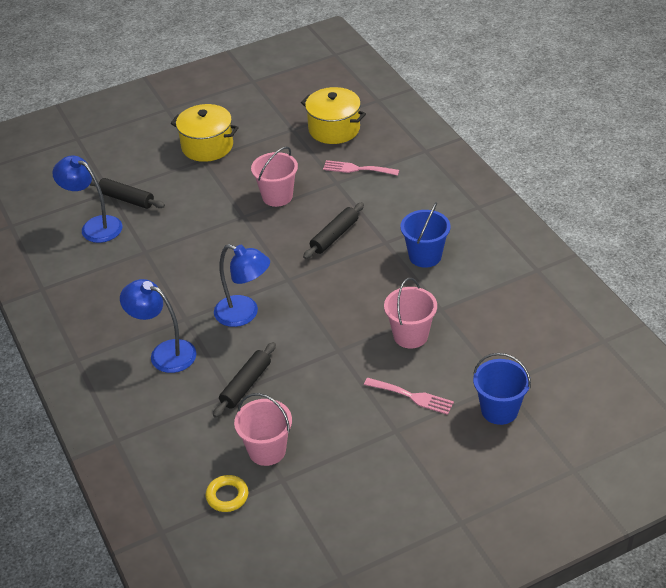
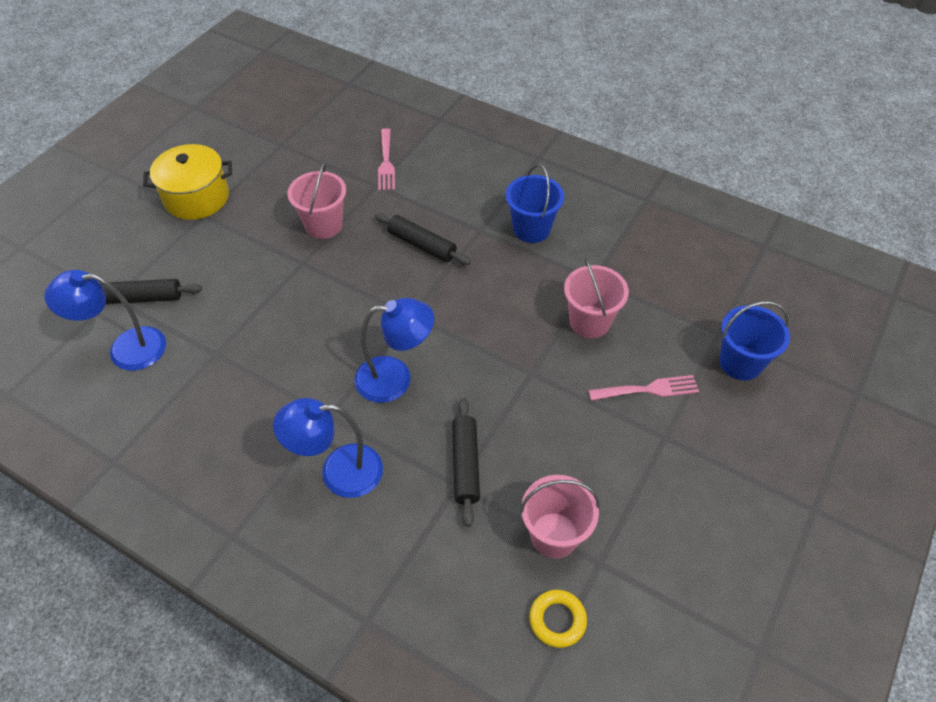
camera: 35 degrees left, 10 degrees up
(334, 129) = (327, 129): yellow pot -> none
(334, 236) = (421, 245): black rolling pin -> black rolling pin turned 60 degrees counterclockwise
(357, 169) = (386, 163): pink fork -> pink fork turned 75 degrees counterclockwise

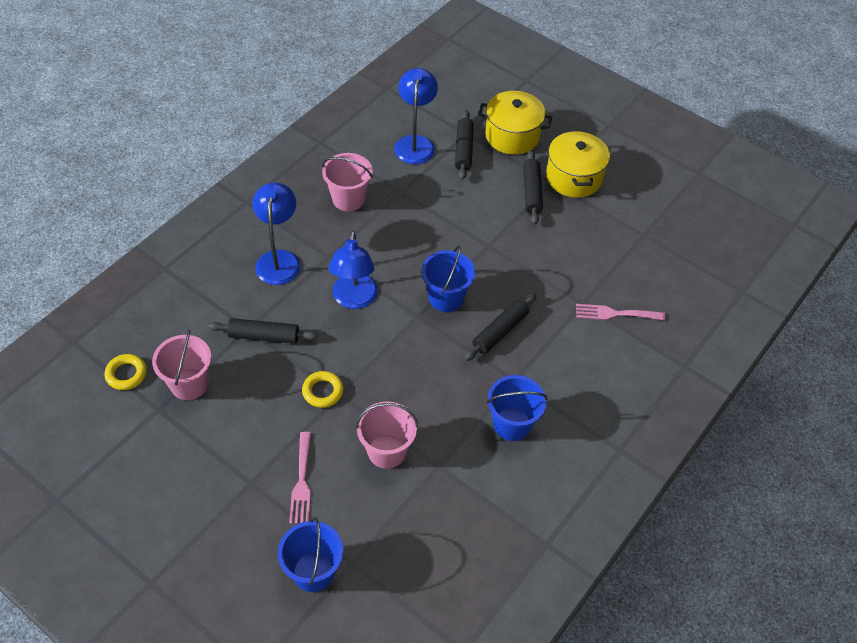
camera: 95 degrees right, 0 degrees up
(122, 254) = (512, 136): none -> yellow pot
(218, 231) = (531, 192): none -> black rolling pin
(323, 225) = (532, 261): pink bucket -> pink bucket (348, 199)
(382, 293) = (446, 298): none -> blue bucket
(531, 389) = (323, 391): none -> yellow ring

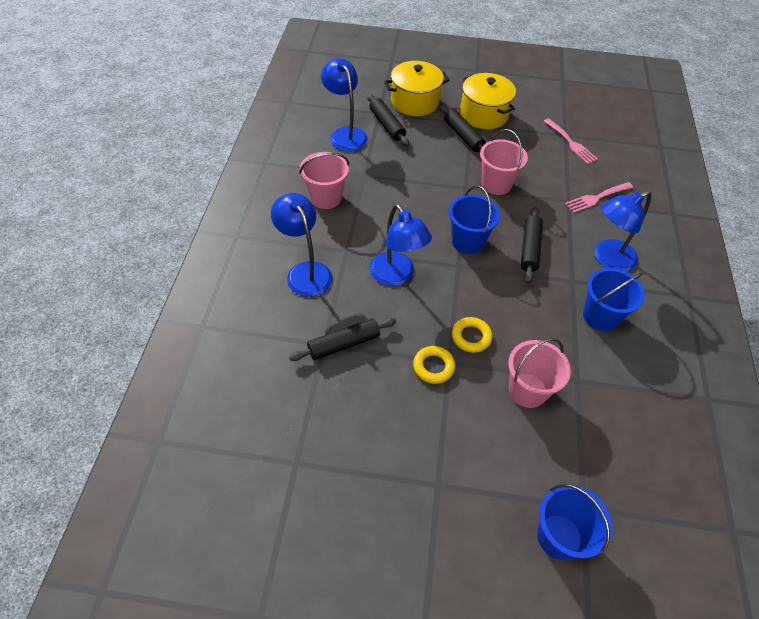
camera: 30 degrees left, 0 degrees up
(126, 374) = (238, 445): yellow ring -> yellow ring (471, 337)
(189, 384) = (308, 422): pink bucket -> pink bucket (496, 184)
(302, 482) = (481, 458): pink fork -> pink fork (571, 143)
(569, 377) = (608, 259): none -> blue lamp

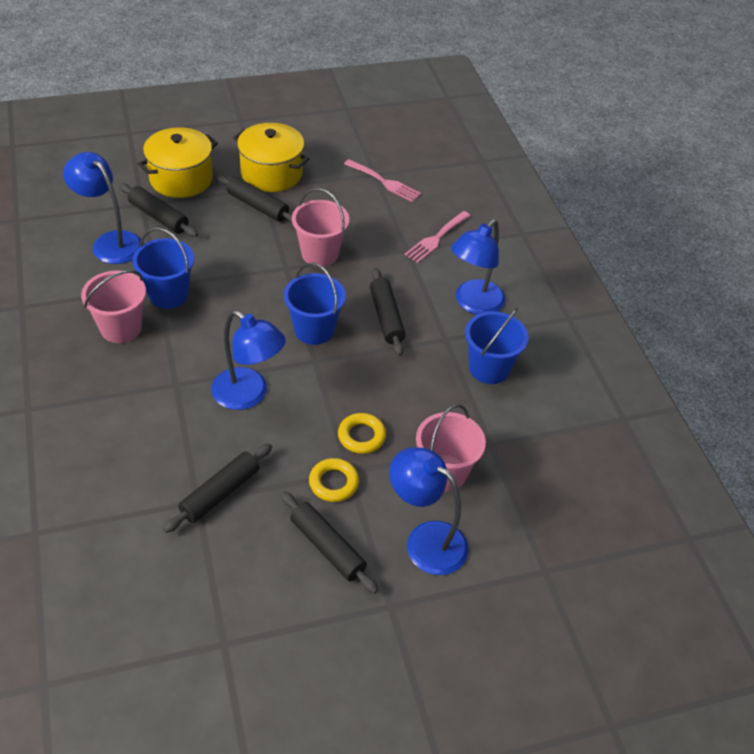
camera: 25 degrees left, 5 degrees down
(305, 272) = (135, 425): blue lamp -> blue lamp (425, 540)
(407, 417) = (327, 547): none -> black rolling pin
(559, 536) = (533, 609): blue bucket -> blue bucket (168, 294)

